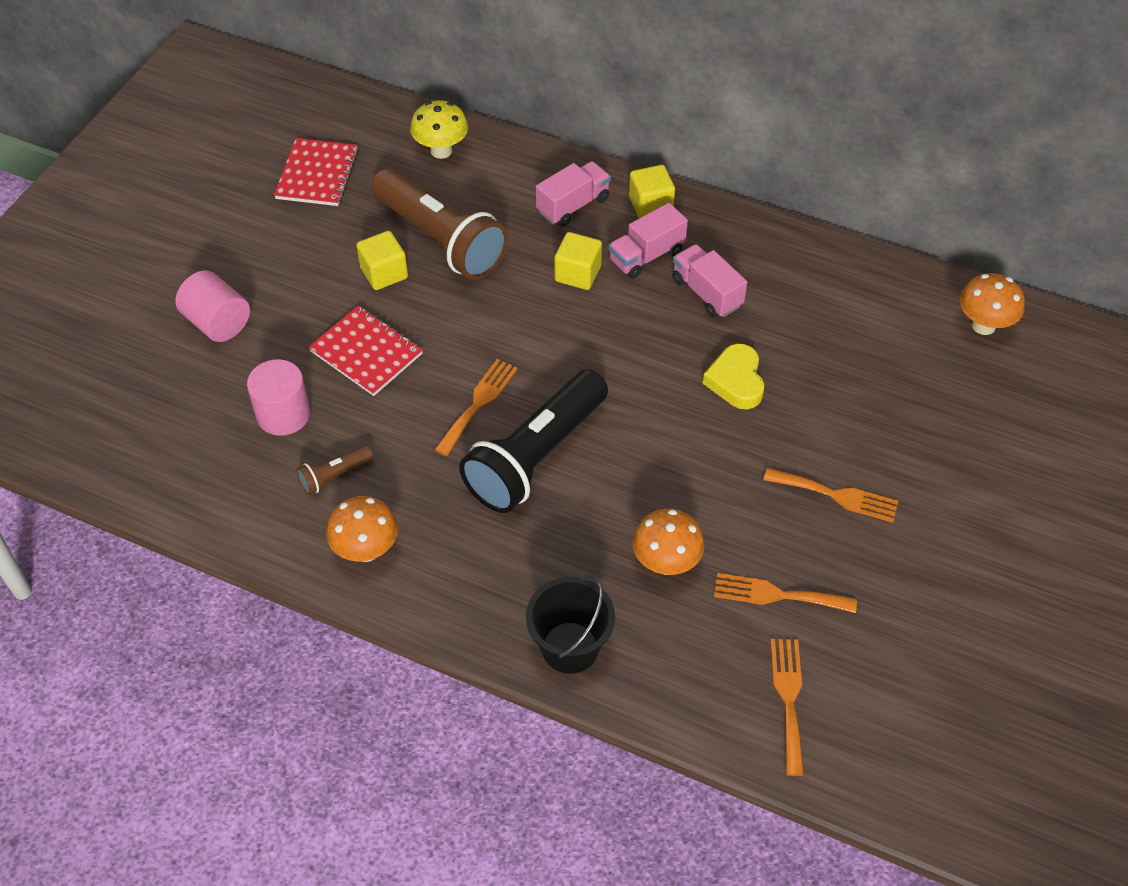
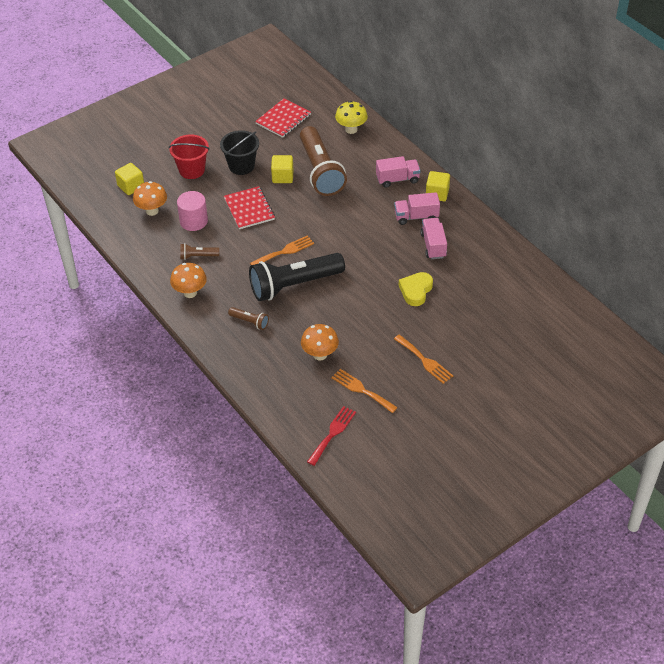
camera: 30 degrees right, 5 degrees down
(218, 322) = (192, 170): pink cylinder -> red bucket
(507, 557) = (250, 322): none -> brown flashlight
(570, 647) = (250, 370): black bucket -> black bucket (241, 166)
(578, 274) = (375, 212): yellow cube -> yellow cube (131, 186)
(789, 700) = (332, 434): orange fork -> red fork
(983, 325) = (566, 316): orange mushroom -> orange mushroom (152, 211)

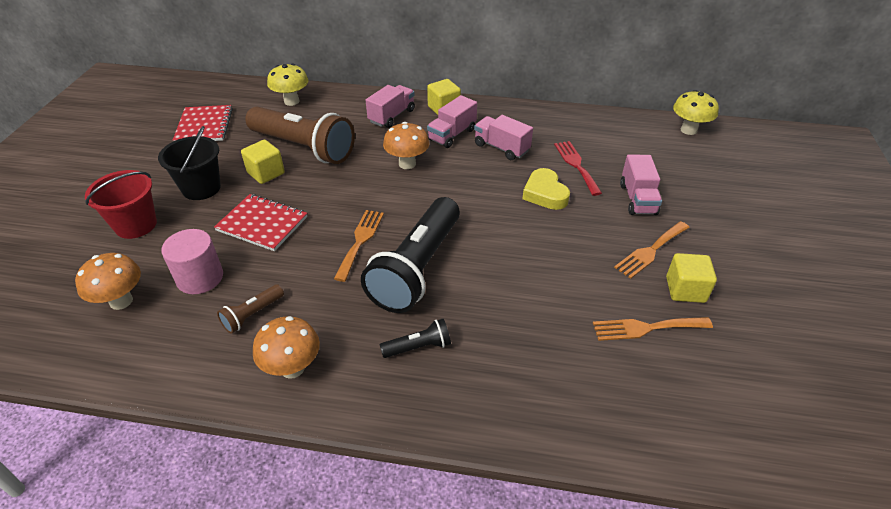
camera: 45 degrees left, 5 degrees down
(131, 186) = (55, 290): yellow cube -> yellow cube (685, 290)
(250, 322) = (418, 347): brown flashlight -> black flashlight
(320, 354) = (549, 323): orange mushroom -> orange mushroom (407, 164)
(332, 434) = (699, 409): red fork -> red fork (577, 165)
(424, 360) = (651, 250): orange fork -> orange fork turned 135 degrees clockwise
(464, 330) = (637, 199): none -> pink truck
(575, 313) = (688, 130): none -> yellow mushroom

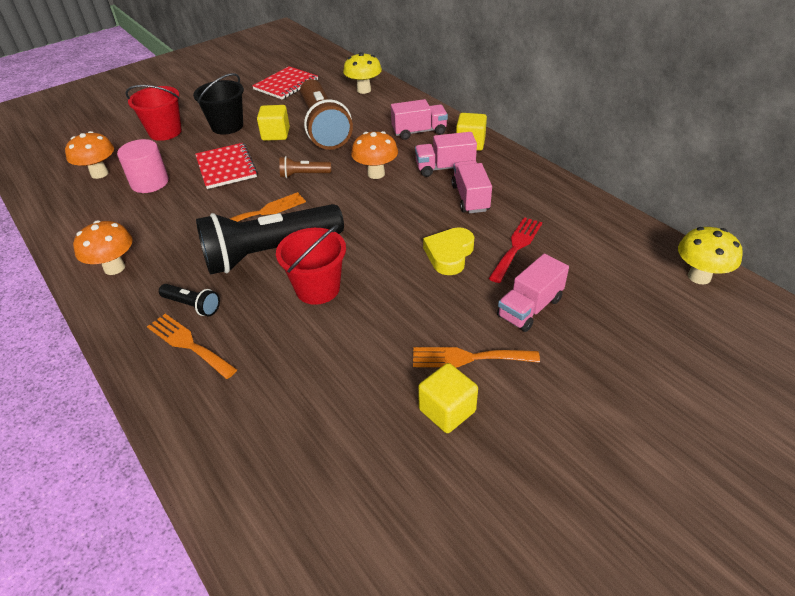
camera: 45 degrees right, 0 degrees up
(252, 315) = (142, 221): brown flashlight -> brown flashlight (304, 175)
(495, 270) = (318, 288): none -> red bucket
(647, 328) = (363, 413): orange fork -> orange fork (189, 344)

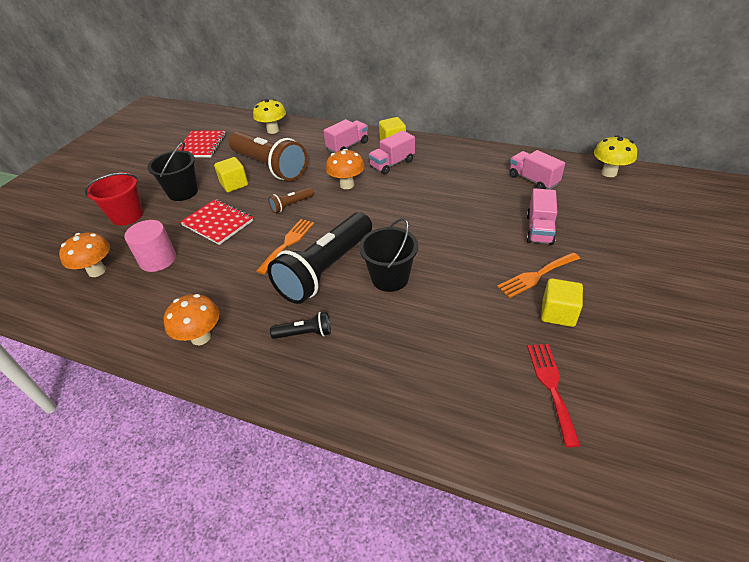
camera: 30 degrees left, 0 degrees up
(189, 344) = (334, 362): orange fork -> none
(318, 288) = (390, 278): red bucket -> black bucket
(449, 254) = (456, 218): yellow heart -> none
(470, 198) = (430, 177): pink truck -> pink truck (533, 180)
(516, 247) = (492, 196): red fork -> red fork (552, 387)

